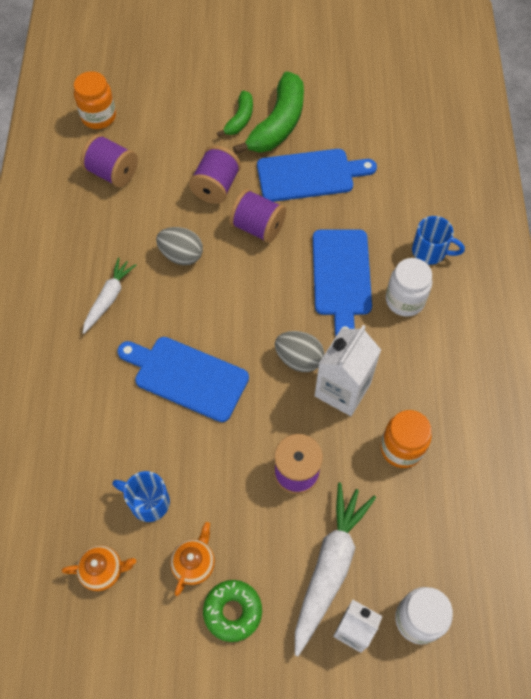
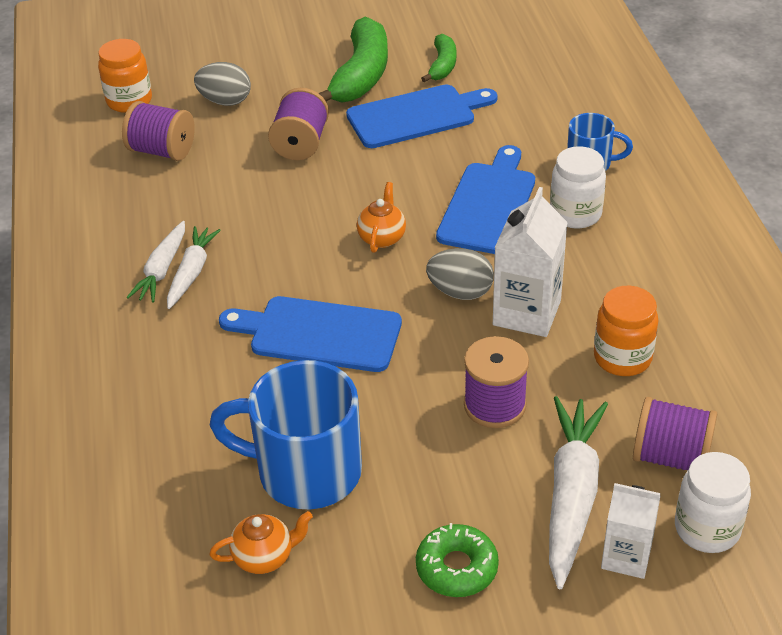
camera: 10 degrees left, 20 degrees down
(88, 291) = (162, 270): none -> white carrot
(148, 502) = (305, 471): blue mug -> blue mug, size x1.86
(181, 255) = (275, 216): grey egg -> grey egg (225, 101)
(194, 563) = (388, 526): orange teapot -> orange teapot (382, 238)
(240, 119) = (311, 78): green banana -> green banana (442, 65)
(258, 227) = (366, 174): purple spool -> purple spool (671, 457)
(341, 277) = (488, 204): blue cutting board -> blue cutting board turned 150 degrees counterclockwise

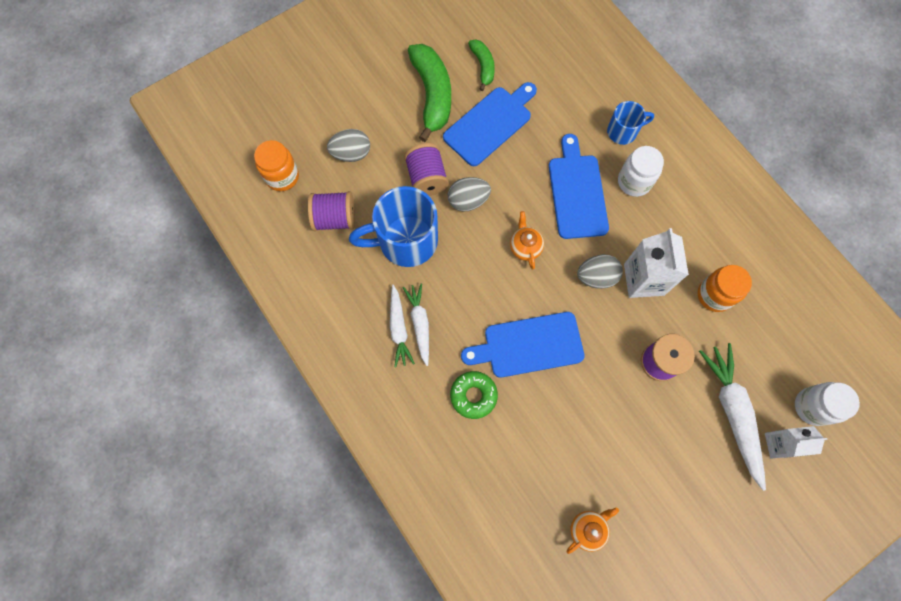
camera: 25 degrees left, 30 degrees up
(305, 471) = (577, 457): blue mug -> blue mug (405, 241)
(338, 176) = (468, 200): none -> grey egg
(456, 568) = (695, 490): green donut -> green donut (473, 395)
(671, 457) = (772, 362): purple spool -> none

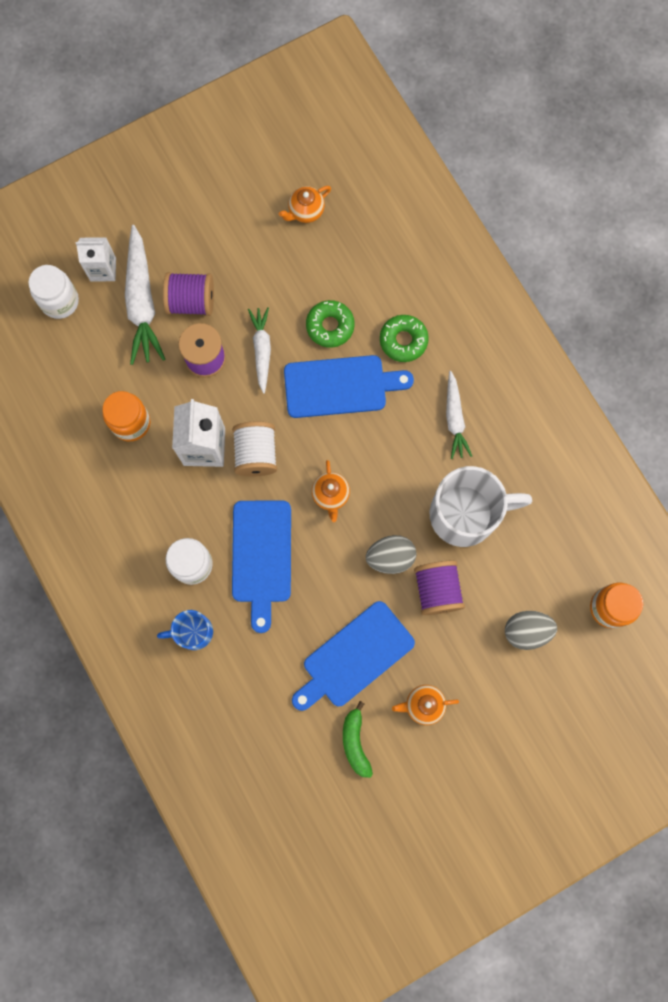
camera: 175 degrees left, 5 degrees up
(335, 218) = (546, 548): purple spool -> purple spool (191, 301)
(399, 329) = (477, 415): white carrot -> white carrot (262, 350)
(405, 241) = (466, 514): blue mug -> white mug
(432, 95) = (423, 705): green banana -> orange teapot
(546, 404) = (330, 326): none -> green donut
(596, 277) = (256, 454): grey egg -> white spool

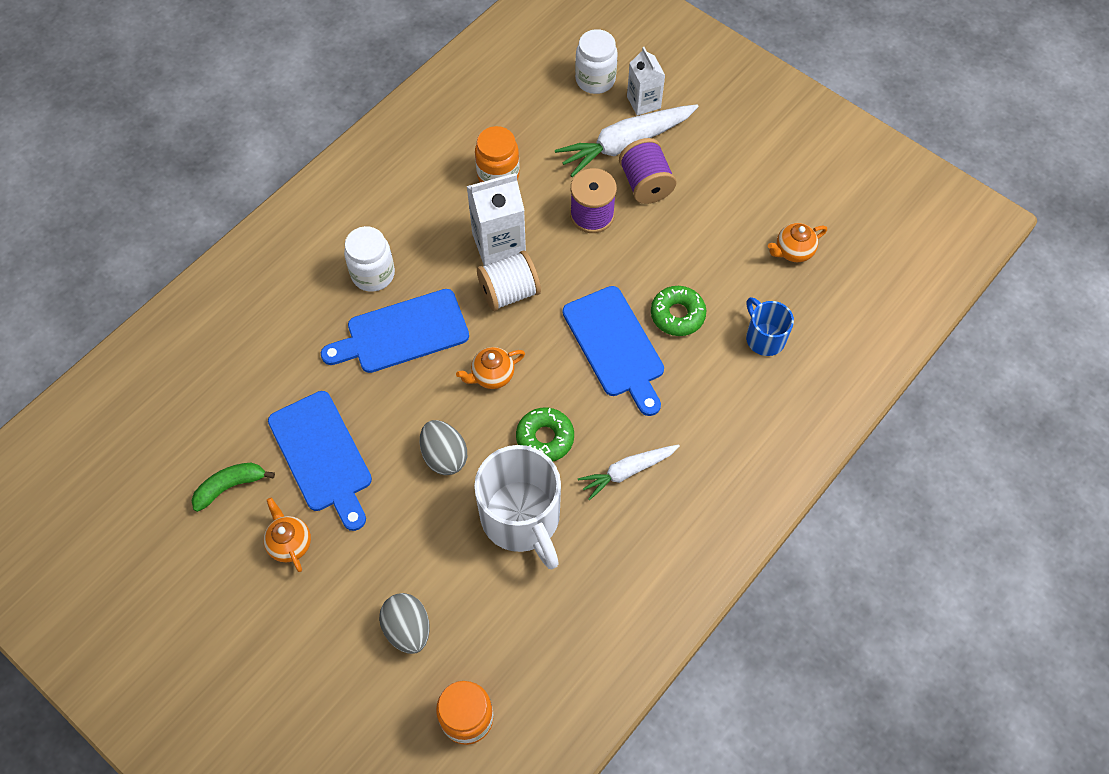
camera: 70 degrees right, 15 degrees down
(193, 632) = (304, 297): blue mug -> blue mug (764, 337)
(262, 350) = (622, 261): white carrot -> none
(305, 211) = (793, 251): orange teapot -> orange teapot turned 60 degrees counterclockwise
(354, 657) = (322, 456): blue cutting board -> blue cutting board turned 150 degrees counterclockwise
(403, 340) = (694, 390): green donut -> green donut (545, 438)
(437, 590) = (423, 516): purple spool -> none

